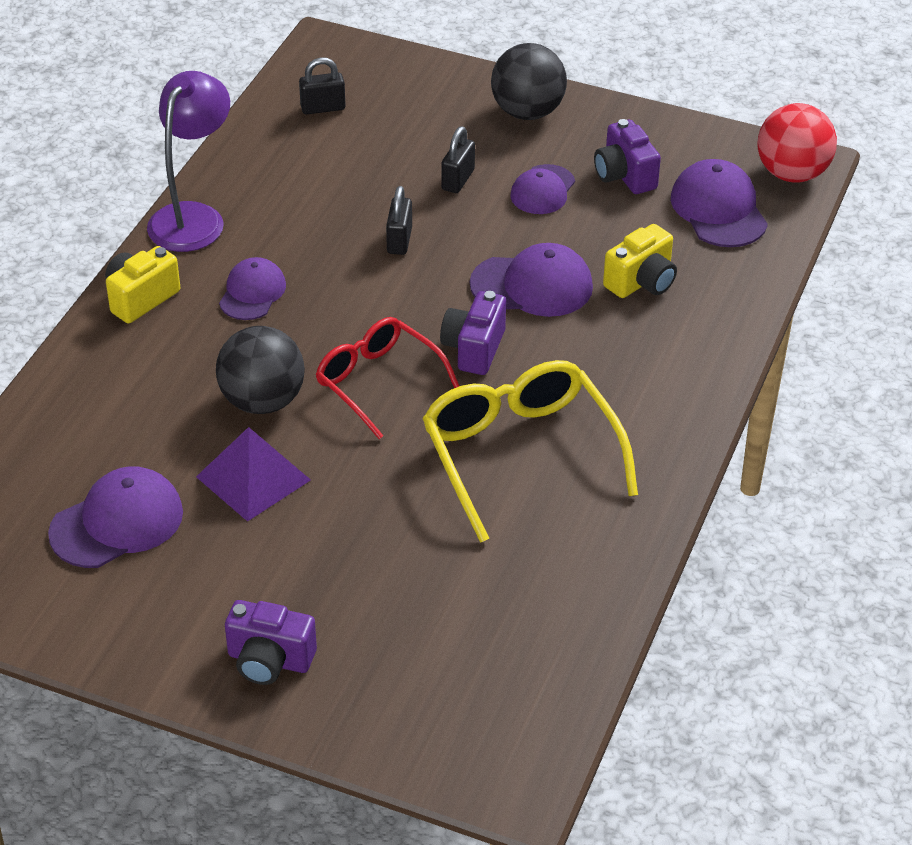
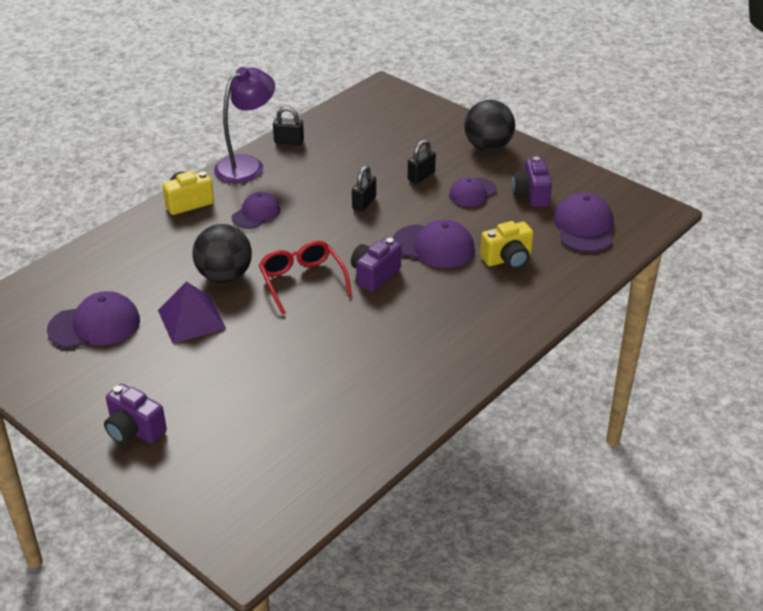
camera: 20 degrees right, 5 degrees down
(323, 108) = (361, 121): black padlock -> black padlock (289, 141)
(520, 454) = (368, 345): yellow glasses -> none
(792, 174) = (646, 216): red ball -> none

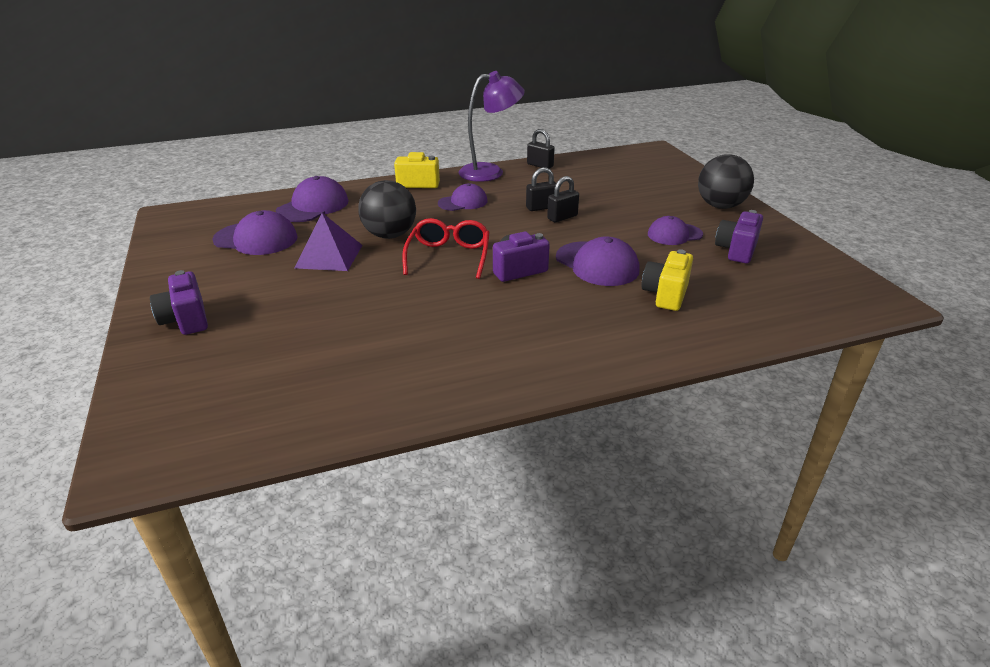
camera: 30 degrees right, 5 degrees down
(421, 176) = (634, 211): black padlock -> black padlock (541, 207)
(507, 259) = (665, 295): yellow camera -> yellow camera turned 105 degrees clockwise
(584, 227) = (777, 291): purple cap -> purple cap (313, 206)

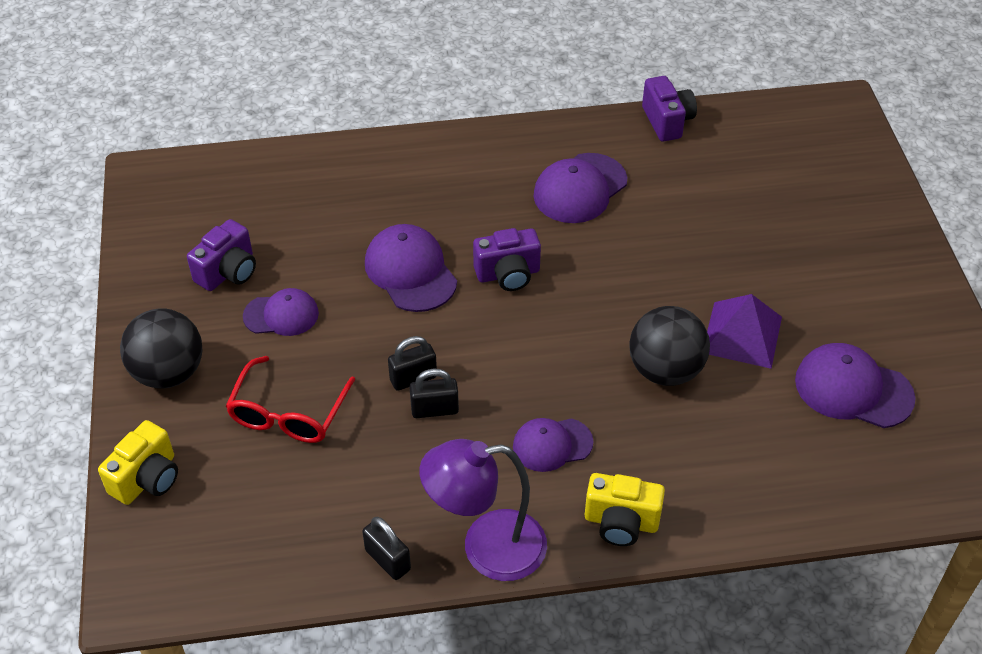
camera: 170 degrees left, 15 degrees up
(186, 320) = (874, 246): purple camera -> purple camera (667, 121)
(313, 206) = (792, 469): purple cap -> purple cap (580, 188)
(449, 256) = (588, 312): red glasses -> red glasses (288, 413)
(665, 295) = (361, 213): yellow camera -> yellow camera (147, 478)

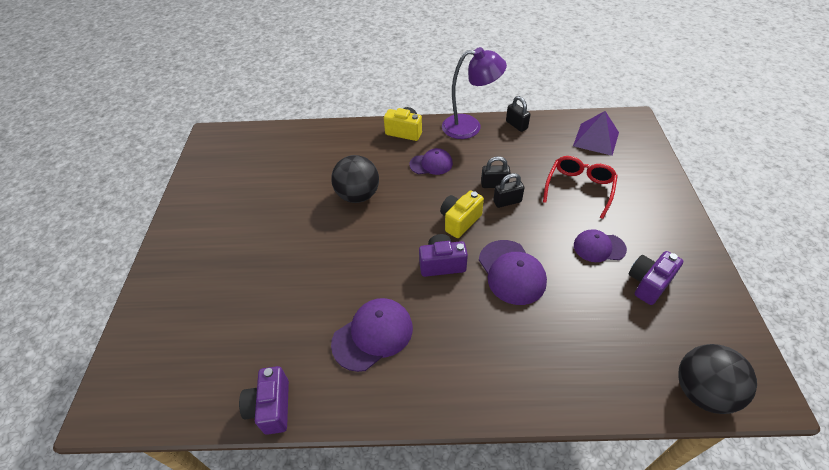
camera: 170 degrees left, 0 degrees up
(147, 478) = (649, 163): yellow camera -> yellow camera (460, 221)
(169, 373) = (661, 216): black ball -> black ball (702, 391)
(742, 334) = (304, 212): purple pyramid -> purple pyramid (596, 139)
(853, 389) = (260, 179): purple cap -> none

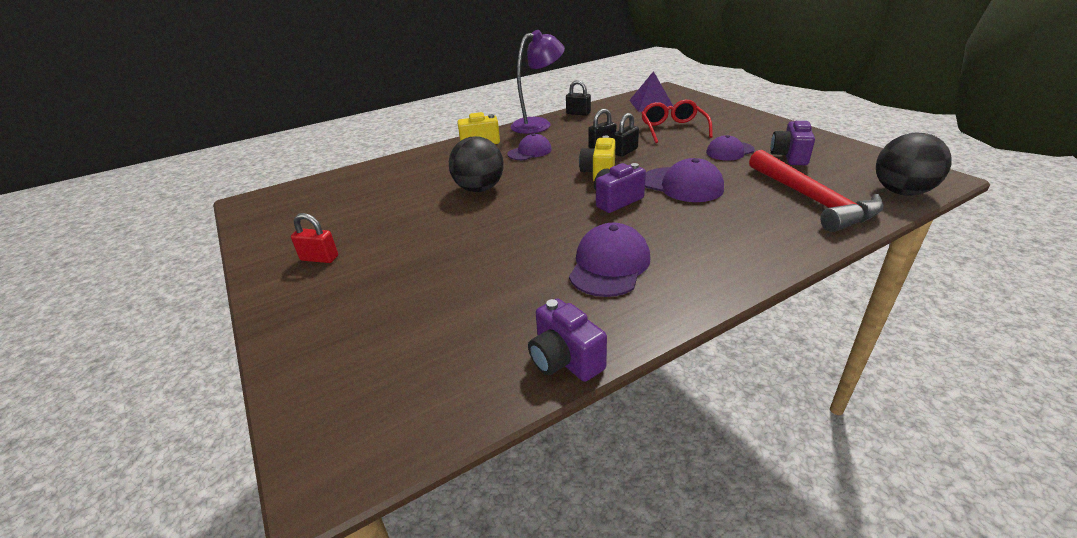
camera: 30 degrees left, 15 degrees down
(211, 221) = (319, 258): none -> red padlock
(603, 353) = (811, 200): none -> red hammer

